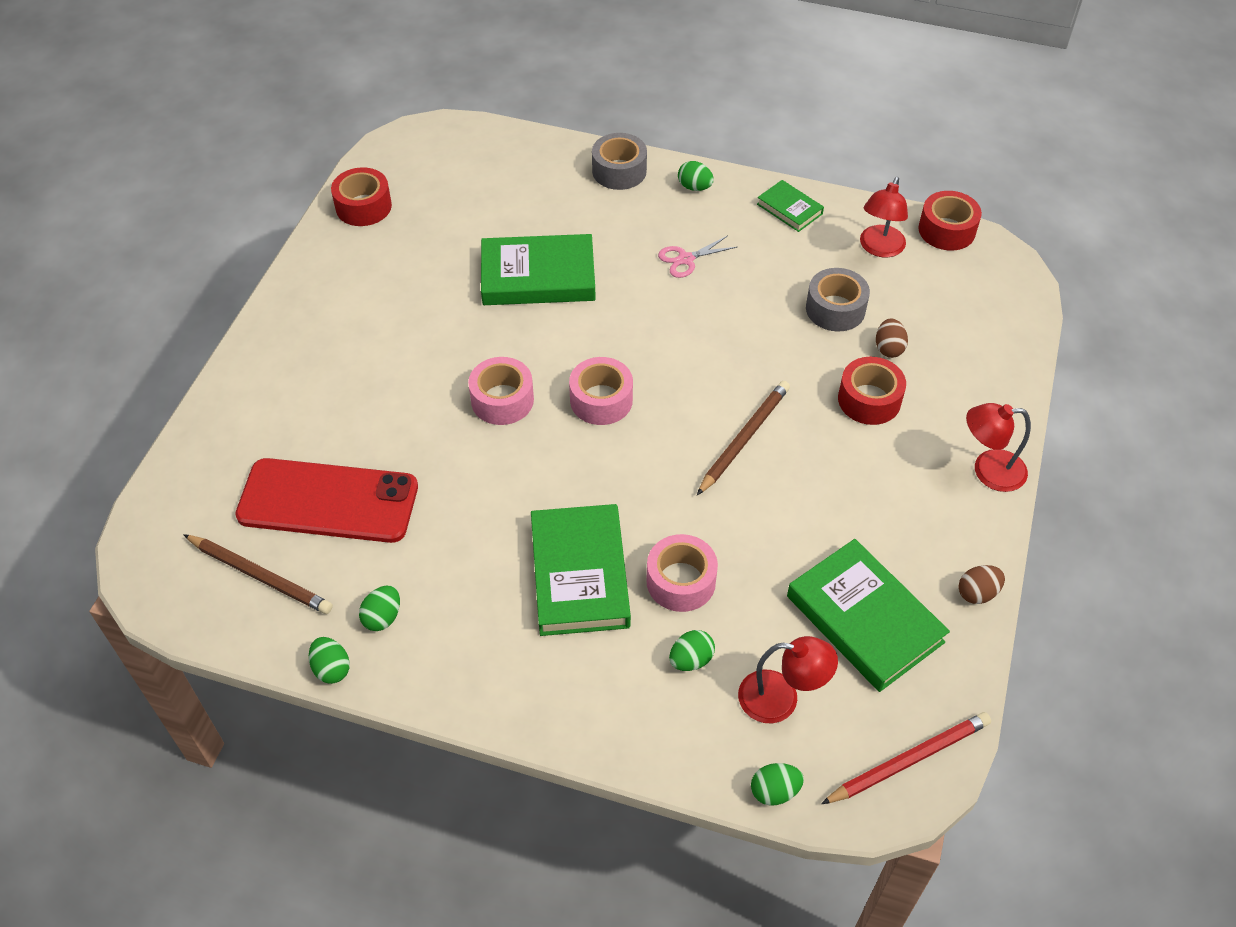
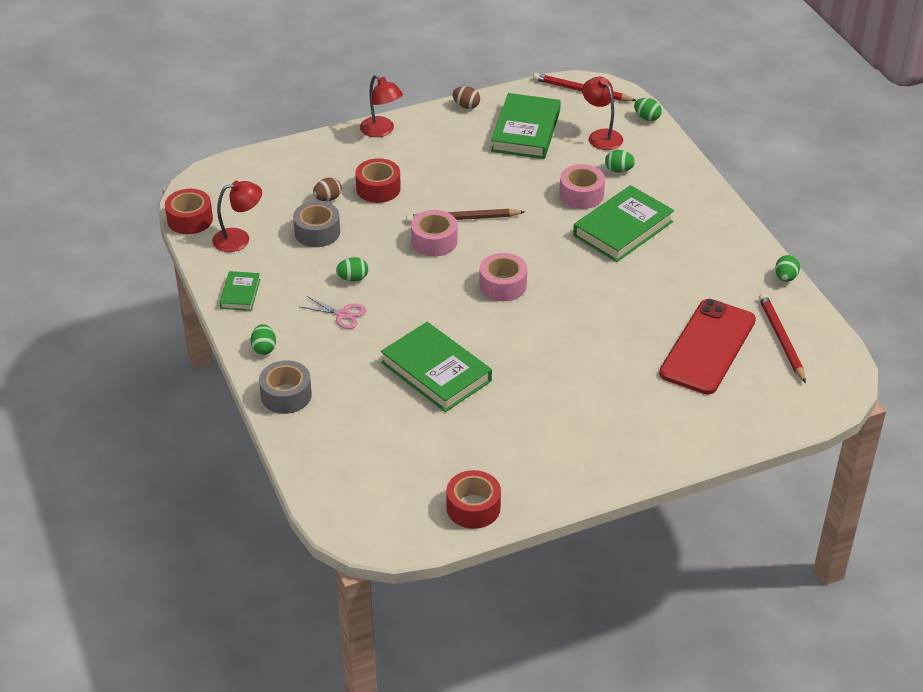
camera: 130 degrees left, 10 degrees down
(260, 576) = (781, 339): brown pencil -> red pencil
(328, 501) = (707, 347): red phone -> red phone turned 60 degrees clockwise
(382, 617) = (738, 279): green egg -> green egg (353, 278)
(502, 400) = (553, 324): pink tape -> pink tape (434, 241)

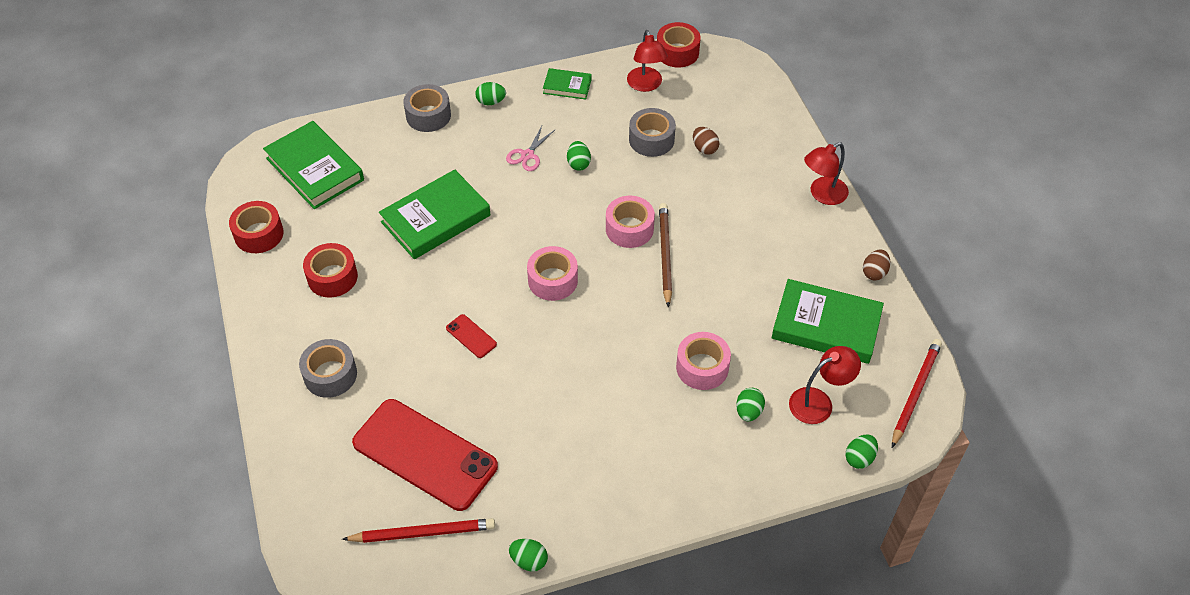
camera: 95 degrees right, 10 degrees up
(378, 188) = (719, 188): red tape -> red tape (332, 277)
(577, 331) = (471, 336): none -> red phone
(623, 229) = (636, 401): green book -> green book (315, 169)
(640, 421) = (330, 375): none -> grey tape

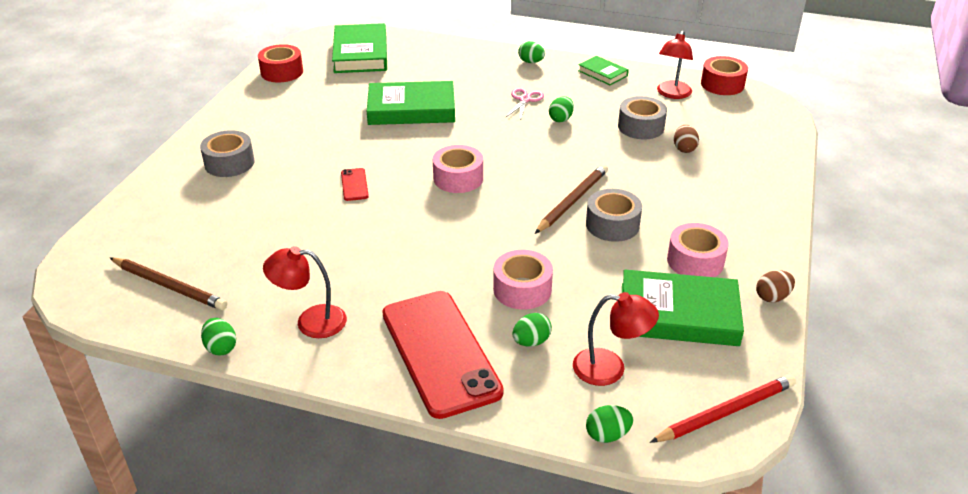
camera: 35 degrees right, 15 degrees down
(332, 277) = (300, 112): red tape -> none
(422, 533) = (169, 286): red pencil -> brown pencil
(425, 454) = (232, 239): red phone -> red phone (440, 352)
(428, 115) = (474, 54): grey tape -> grey tape (612, 225)
(527, 155) = (525, 100): pink scissors -> pink scissors turned 135 degrees clockwise
(629, 229) = (559, 173): pink tape -> pink tape (695, 261)
(822, 195) = (771, 220): red lamp -> red lamp (311, 321)
(826, 325) = (678, 314): green book -> green book turned 45 degrees counterclockwise

